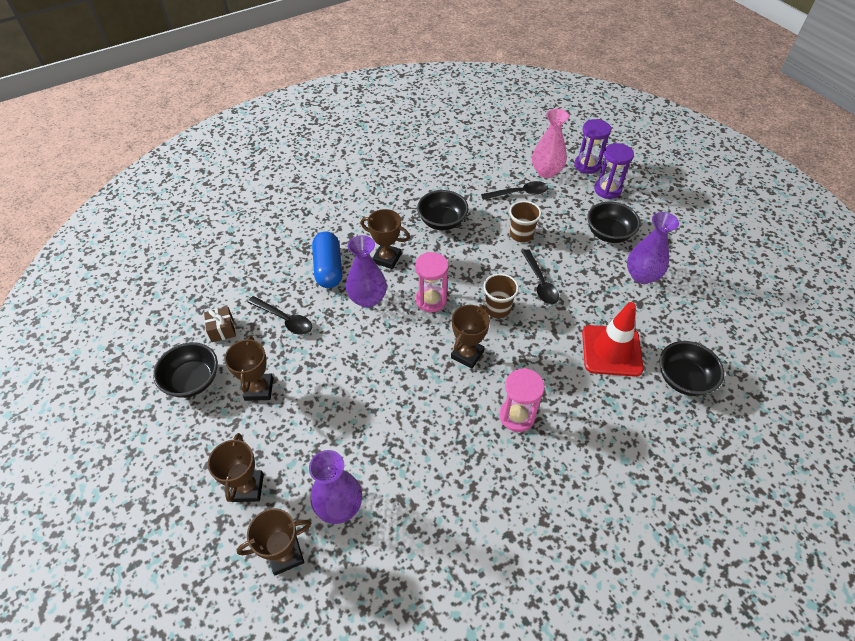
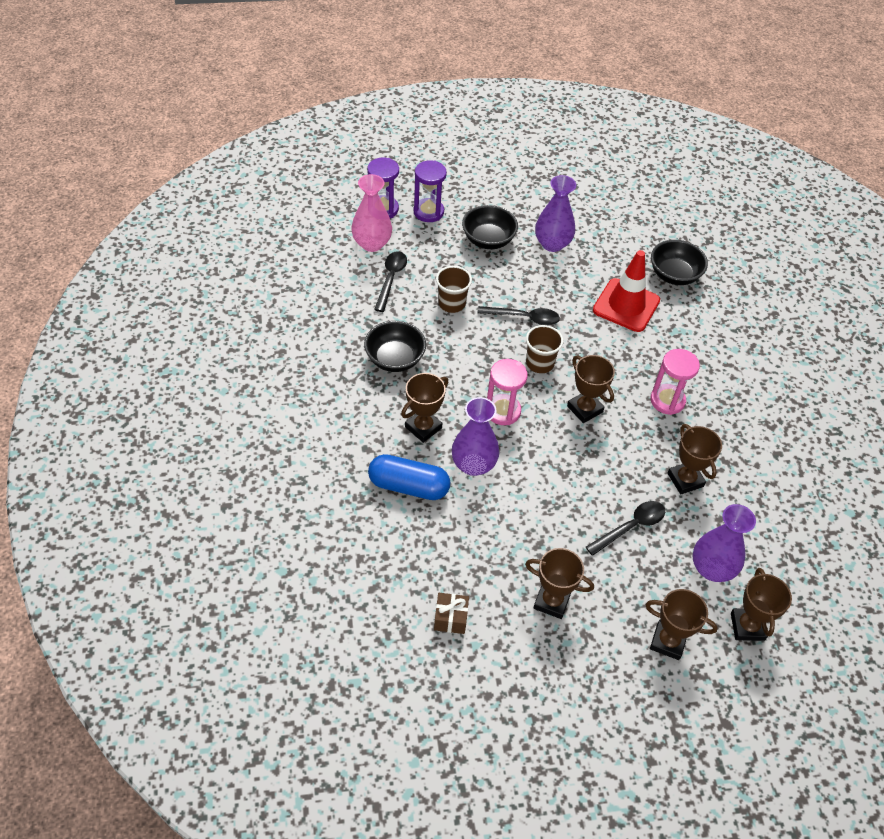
camera: 70 degrees left, 0 degrees up
(193, 380) = (512, 665): black bowl -> none
(285, 320) = (466, 551): black spoon -> black spoon (631, 527)
(431, 456) = (685, 480): none -> brown trophy

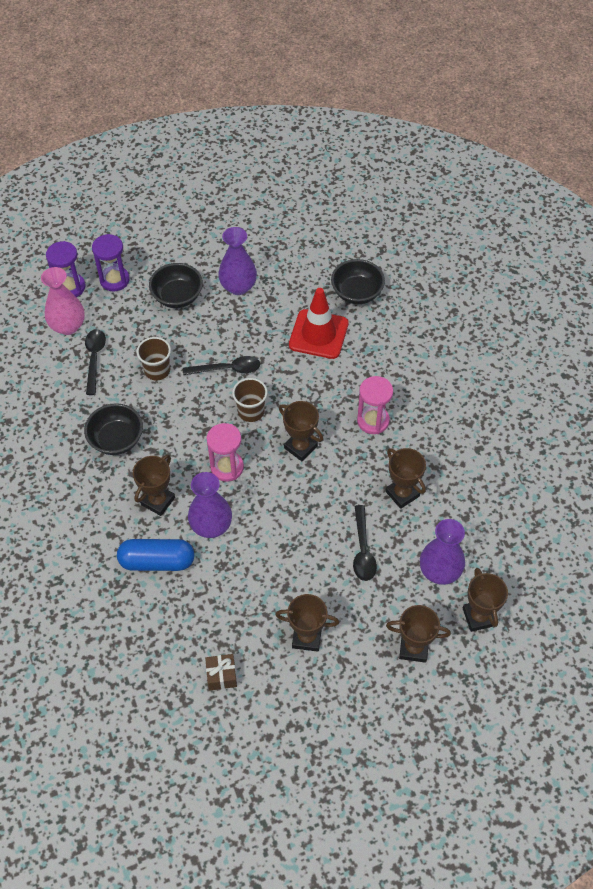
camera: 10 degrees left, 5 degrees up
(631, 527) = (363, 550): black spoon -> black spoon turned 135 degrees clockwise

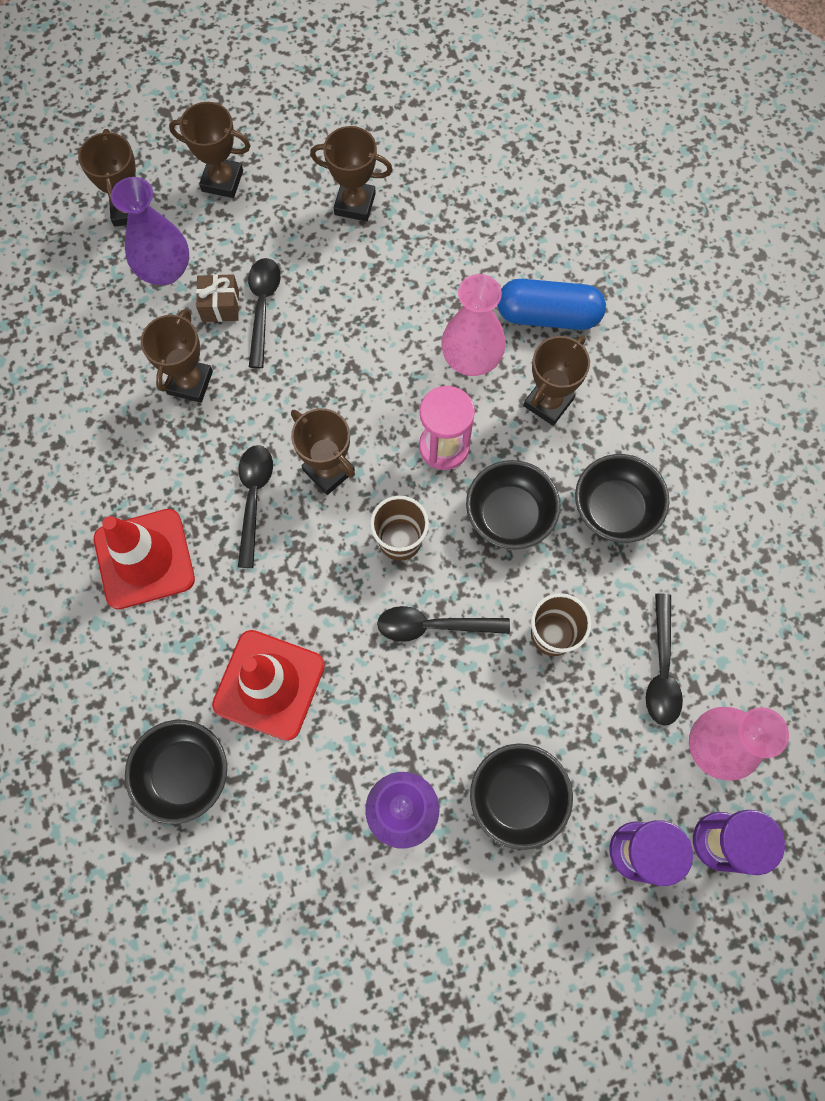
camera: 175 degrees left, 15 degrees up
(183, 431) = (509, 515): none -> black bowl
(211, 526) = (471, 359): purple vase -> pink vase
(221, 675) = (466, 170): brown gift -> brown gift (220, 306)
(345, 427) = (254, 498): none -> black spoon
(373, 421) = (208, 506): pink hourglass -> none
(402, 494) = (190, 382): brown trophy -> brown trophy turned 45 degrees clockwise
(405, 389) = (144, 559): none -> red traffic cone

